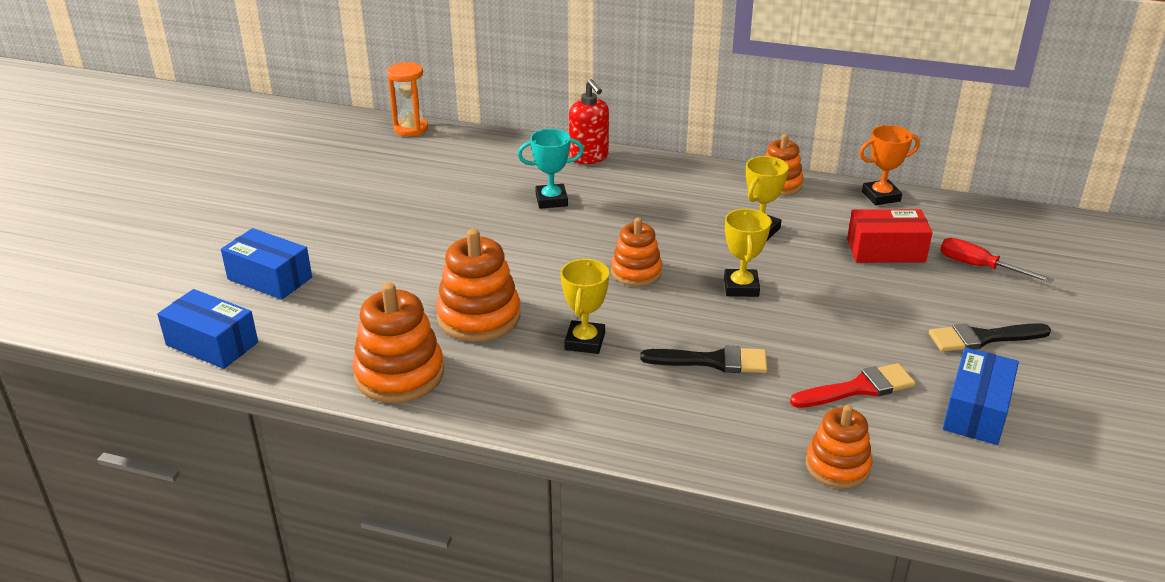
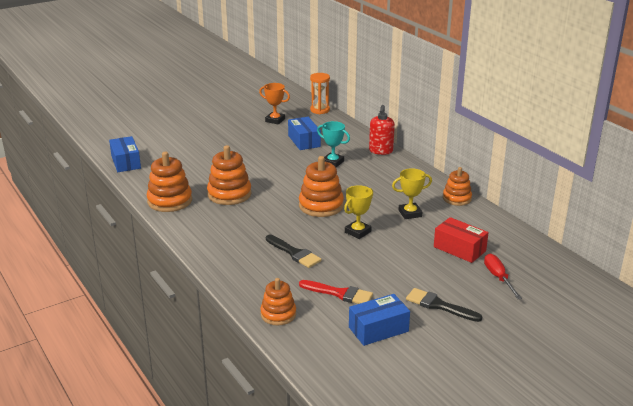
camera: 40 degrees right, 5 degrees down
(269, 278) = (177, 148): blue box -> blue box (304, 141)
(585, 341) = (255, 221): yellow trophy -> none
(636, 272) = (321, 206): orange stacking toy -> orange stacking toy, size x1.54
(881, 196) = (504, 225): orange trophy -> orange trophy (275, 120)

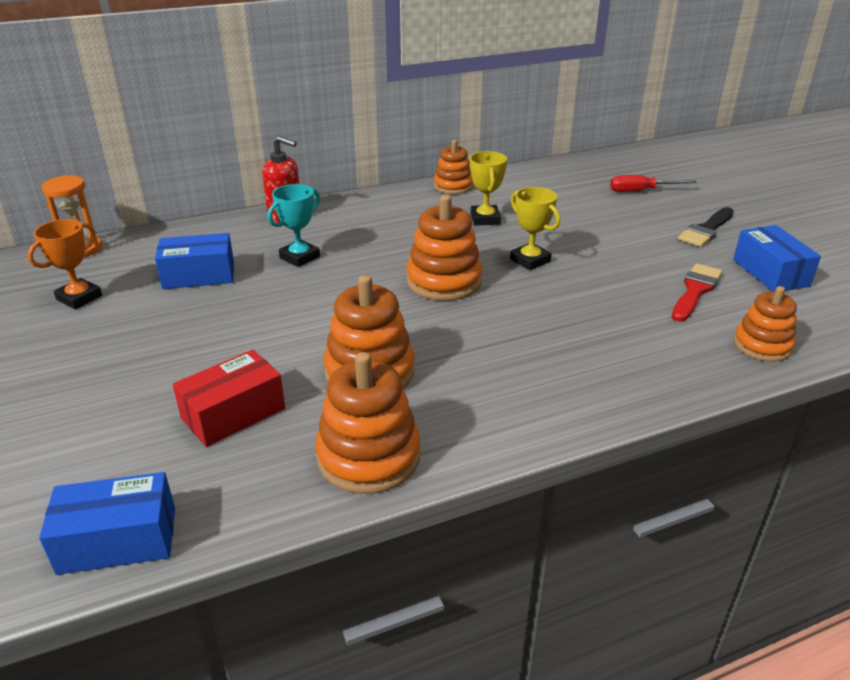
camera: 80 degrees left, 5 degrees up
(294, 253) = (589, 317): black brush -> none
(459, 249) = (578, 202): red box -> red box (233, 413)

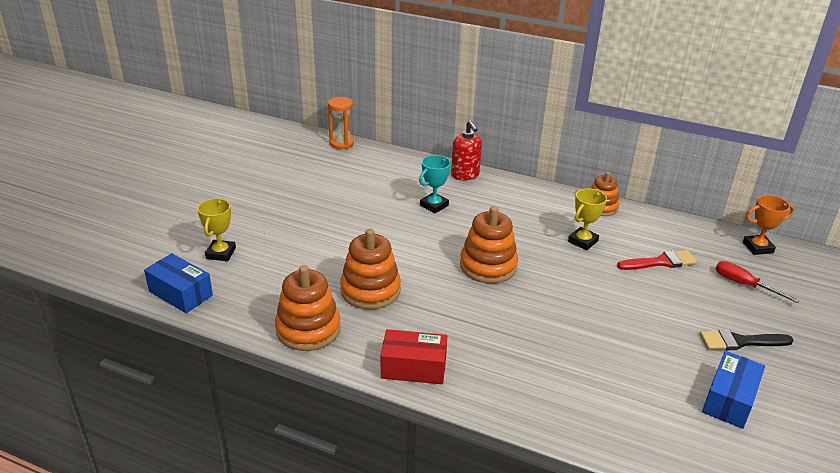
camera: 45 degrees right, 0 degrees up
(79, 298) = (306, 171): orange trophy -> orange trophy (757, 247)
(199, 275) = (371, 188): blue box -> none
(233, 413) = (287, 270): red box -> red box (413, 367)
(299, 257) = (434, 205): turquoise trophy -> turquoise trophy turned 45 degrees counterclockwise
(530, 260) = (563, 285): yellow trophy -> yellow trophy (221, 253)
(695, 291) = (642, 372): red brush -> red brush (660, 262)
(762, 345) = (619, 433): orange stacking toy -> none

